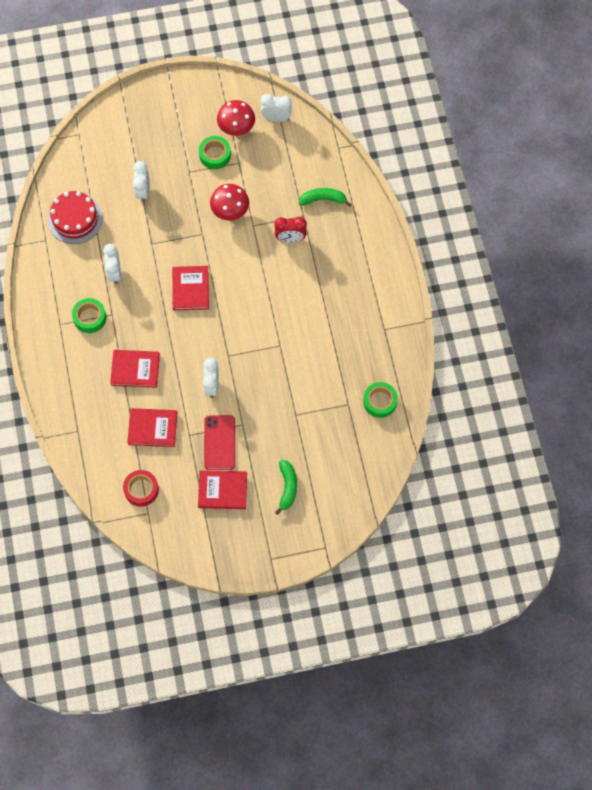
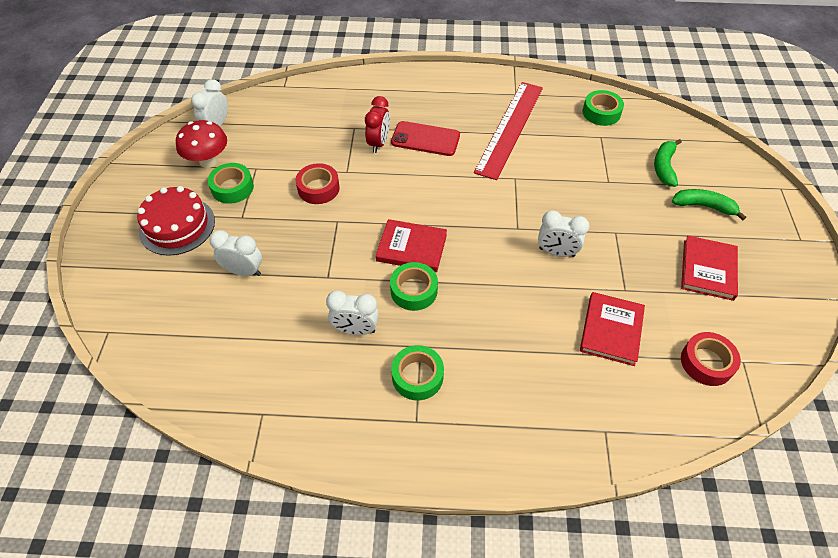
camera: 75 degrees left, 15 degrees down
(75, 219) = (245, 364): red cake -> red cake (177, 226)
(135, 369) = (516, 333): red book -> none
(154, 299) = (414, 290): none -> green tape
(219, 442) = (639, 260): red phone -> red phone (425, 139)
(230, 212) = (318, 188): red mushroom -> red tape
(323, 199) = (341, 109): green banana -> green banana (664, 167)
(337, 332) = (510, 128): none -> red ruler

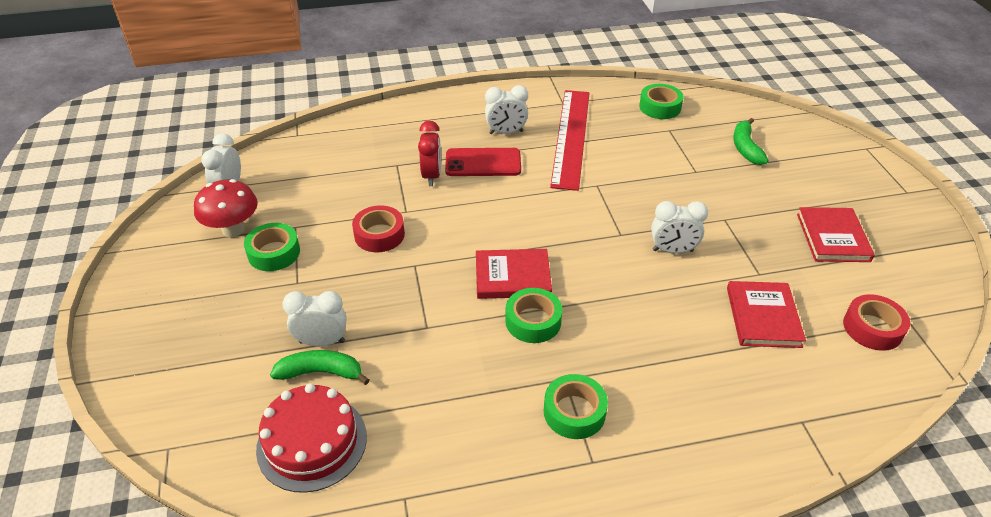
camera: 15 degrees left, 10 degrees down
(177, 226) = (218, 307): red cake -> red cake (312, 442)
(355, 330) = (482, 377): white clock -> white clock (506, 132)
(704, 206) = (801, 178): green banana -> green banana (321, 372)

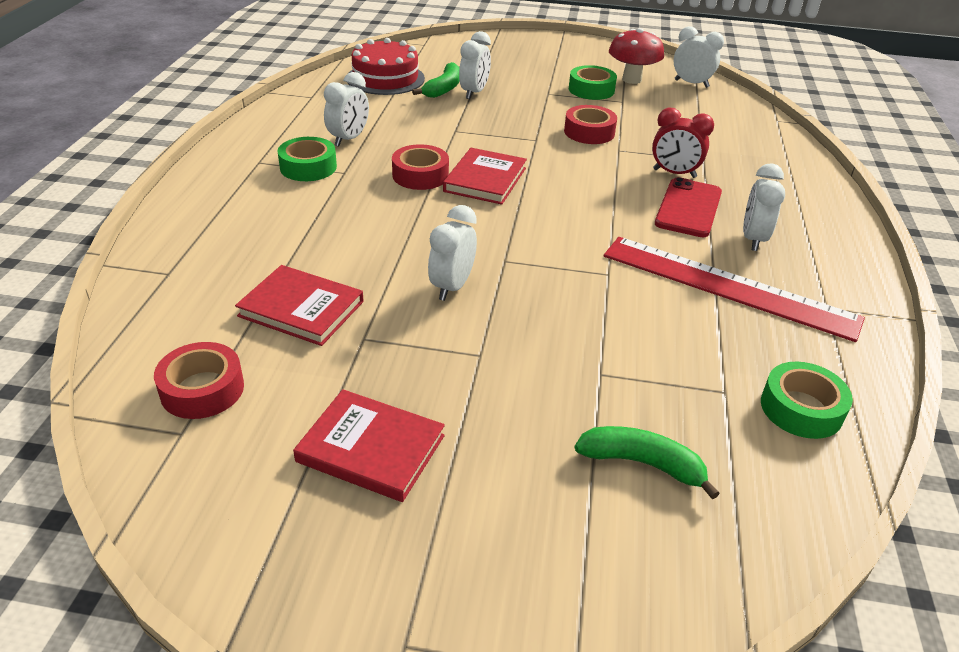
camera: 110 degrees right, 5 degrees down
(496, 406) = (349, 139): none -> white clock
(533, 321) = (420, 175): green tape -> red tape

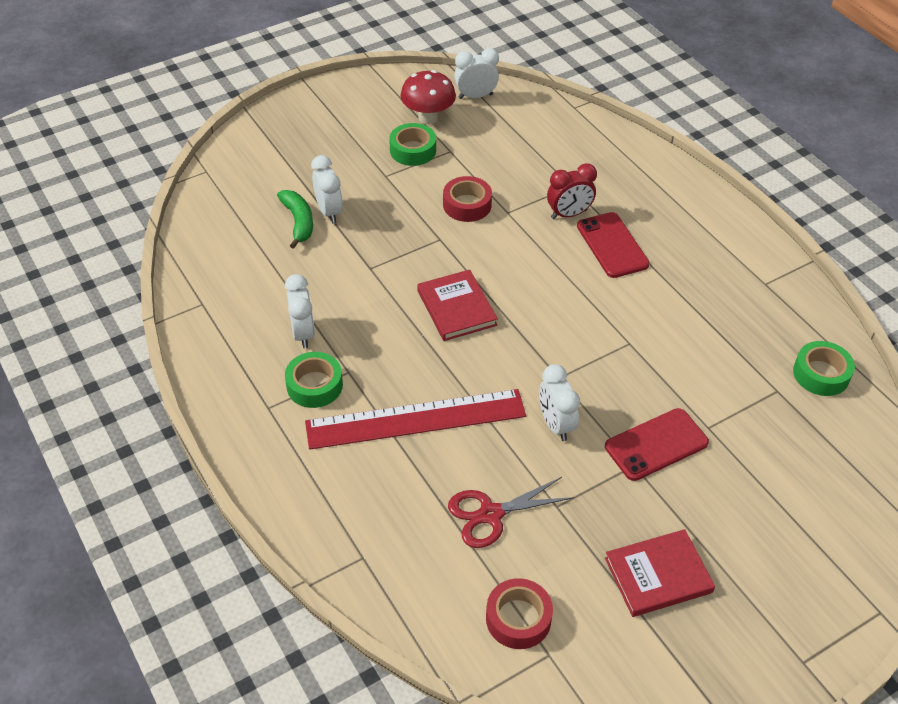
camera: 40 degrees left, 10 degrees up
(301, 309) = (491, 514): red book -> red scissors
(385, 78) = (233, 239): red cake -> none
(420, 175) = (407, 335): red tape -> none
(525, 354) = (656, 444): none -> red phone
(642, 464) = (789, 472): green banana -> none
(728, 287) = (702, 304): red ruler -> red ruler (416, 419)
(753, 239) = (676, 250): white clock -> none

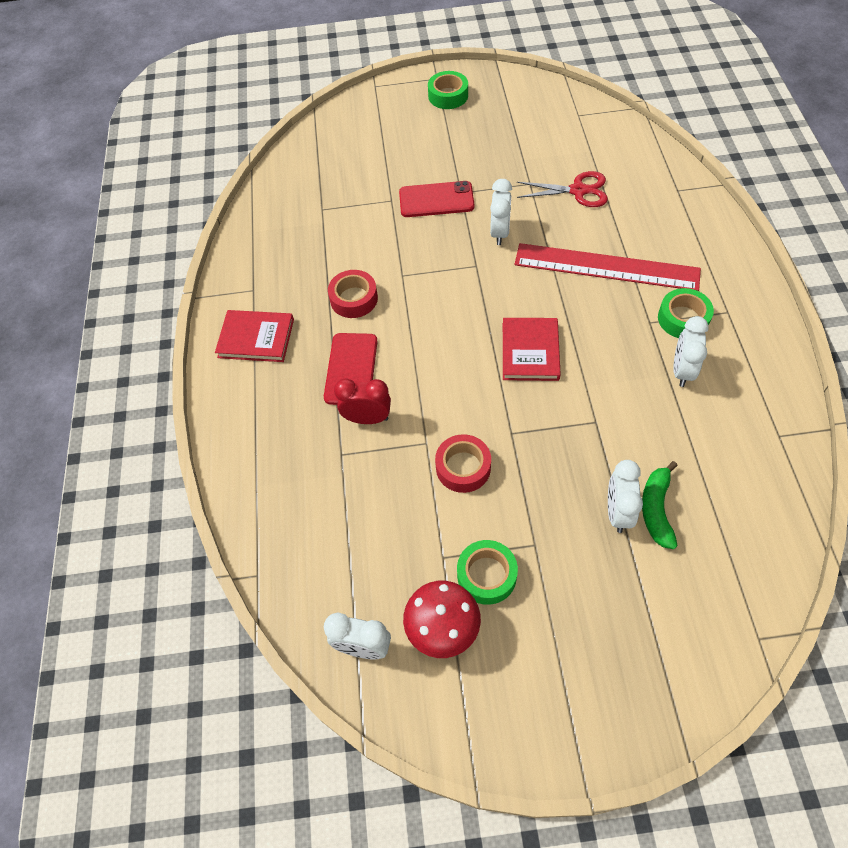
camera: 150 degrees left, 10 degrees up
(518, 618) = (588, 134): red tape -> red tape (354, 299)
(658, 575) = (489, 132): red book -> red book (256, 338)
(821, 374) = (281, 210): green tape -> green tape (448, 96)

